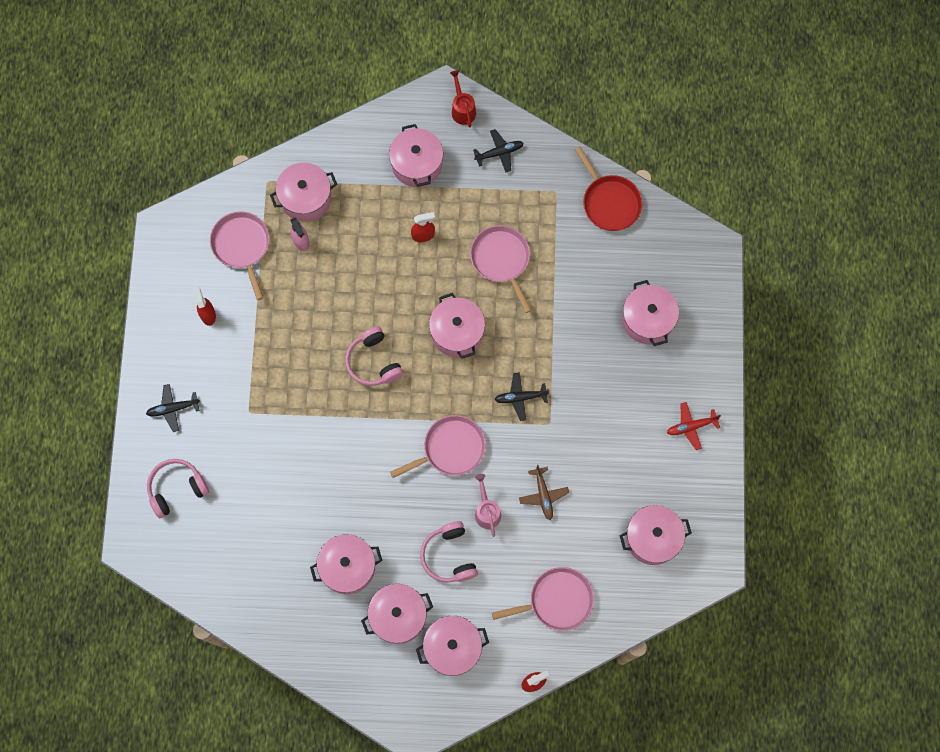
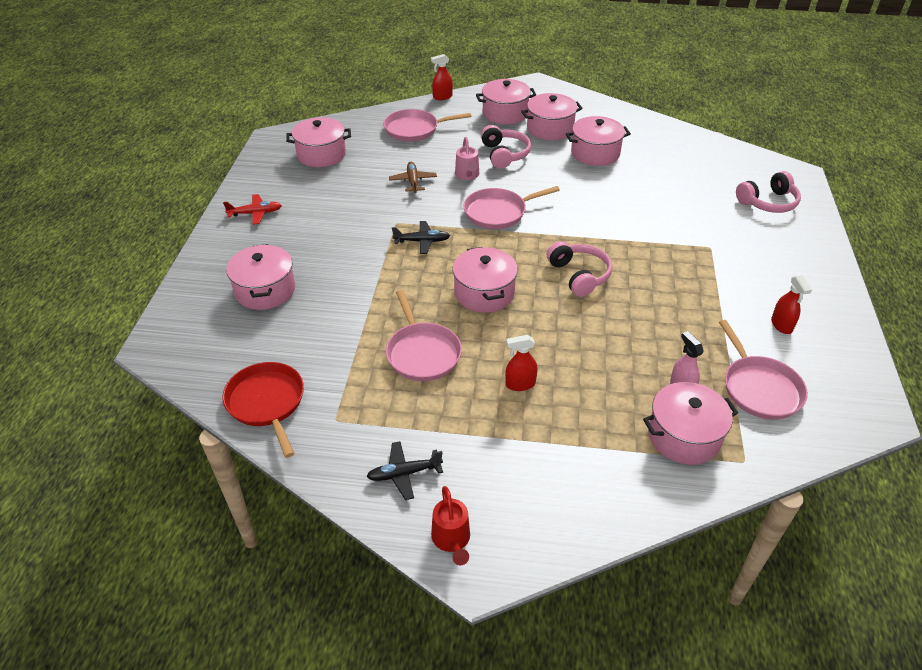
camera: 175 degrees left, 30 degrees down
(173, 408) = (793, 254): black plane -> none
(417, 164) = (526, 468): pink pot -> none

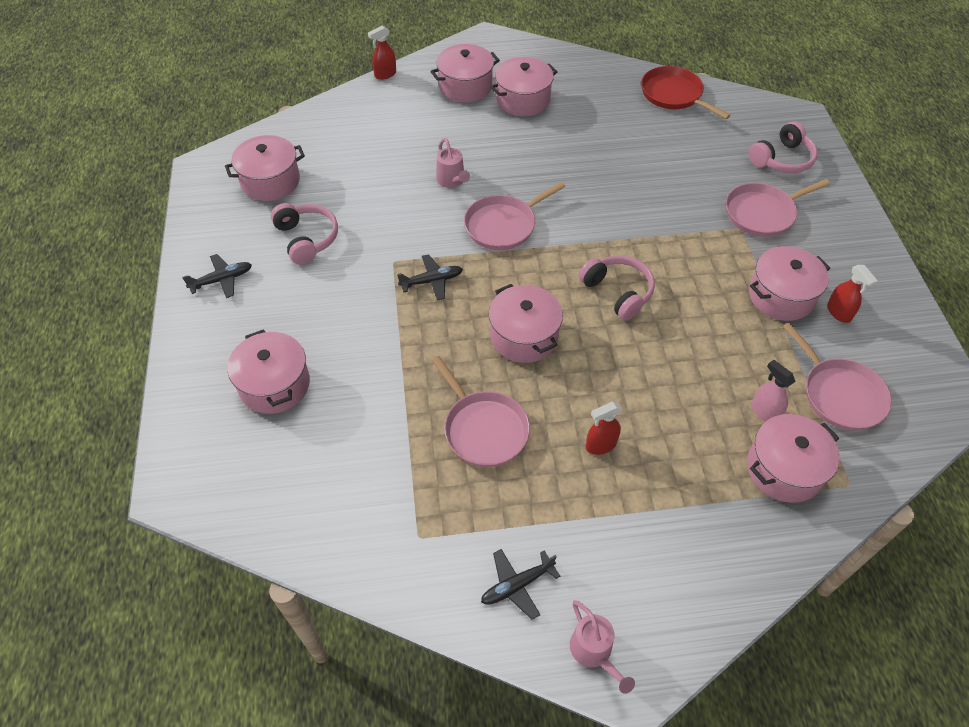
camera: 15 degrees left, 10 degrees up
(255, 213) = (221, 280): red plane -> black plane
(267, 403) = (333, 533): red pan -> red pan (673, 95)
(413, 181) = (392, 200): brown plane -> none
(414, 129) = (368, 126): pink pan -> pink pan (762, 213)
(452, 540) = (594, 653): red watering can -> pink watering can
(504, 154) = (484, 144): pink headphones -> pink headphones (307, 239)
(595, 153) = (583, 125): pink pot -> pink pot (781, 296)

